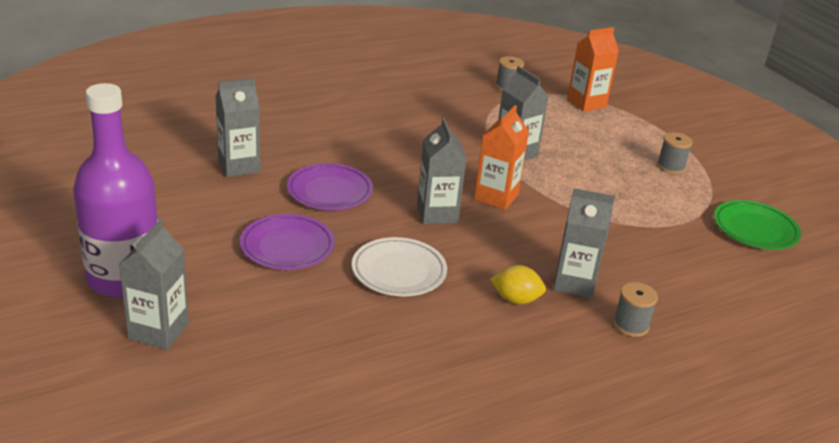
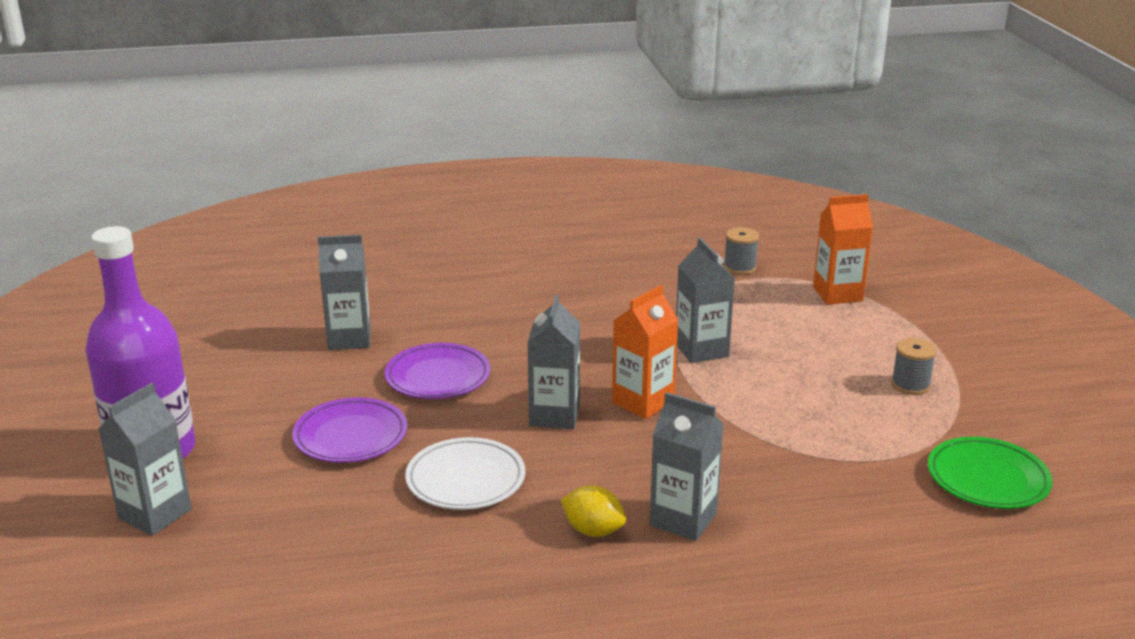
camera: 20 degrees right, 5 degrees down
(630, 325) = (729, 582): grey spool -> none

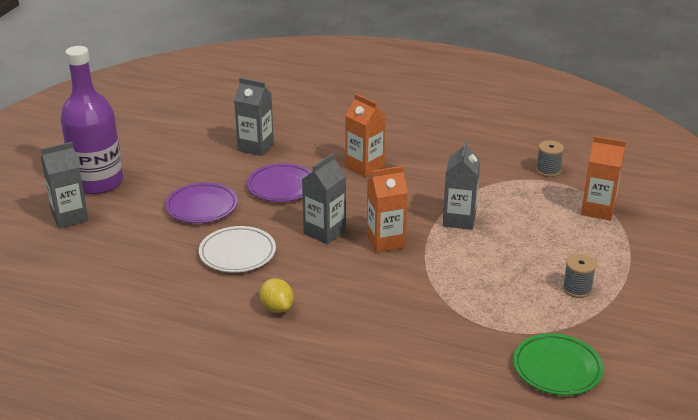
camera: 30 degrees right, 5 degrees up
(522, 322) = (364, 167): none -> orange carton
(683, 519) = (334, 321): grey carton -> none

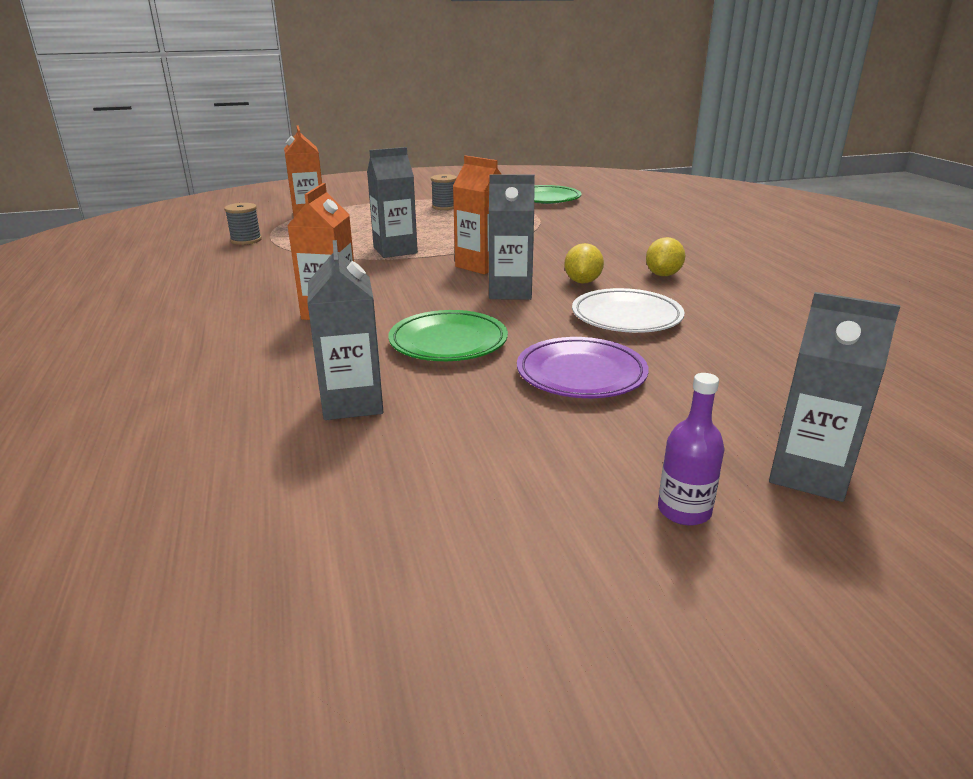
camera: 125 degrees left, 5 degrees down
(98, 182) = (684, 511): purple bottle -> purple bottle, size x0.41
(282, 186) = (448, 342): purple plate -> green plate
(307, 267) = (582, 282): none -> yellow lemon

